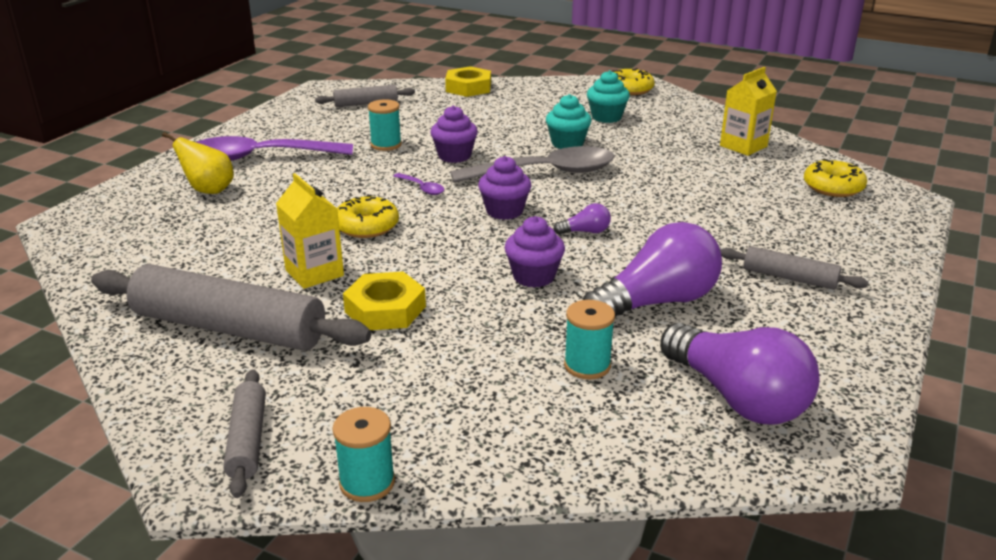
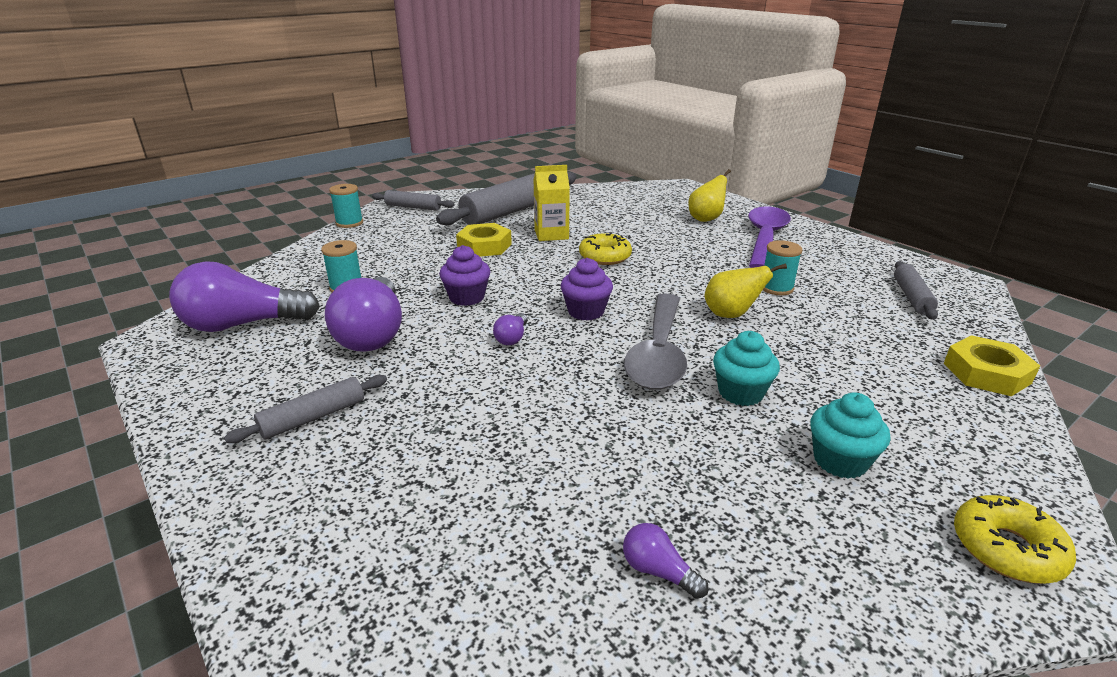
camera: 115 degrees right, 0 degrees up
(422, 188) = (660, 286): purple spoon -> none
(454, 156) = (731, 315): purple cupcake -> yellow pear
(743, 146) = (658, 571): yellow carton -> purple light bulb
(833, 187) = (440, 596): yellow donut -> none

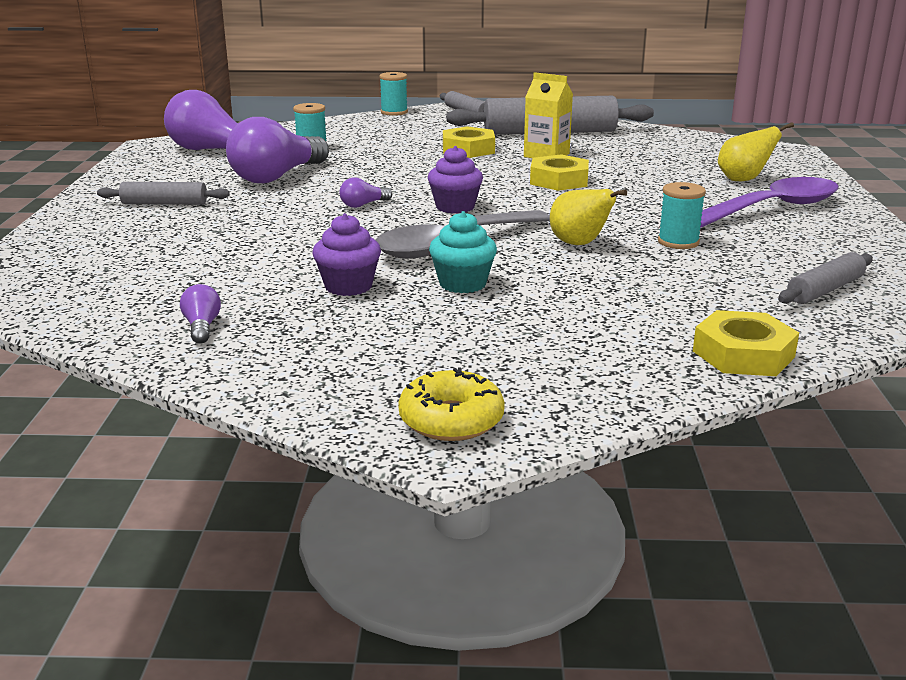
camera: 40 degrees right, 5 degrees down
(467, 297) = (382, 175): purple cupcake -> purple cupcake (348, 286)
(605, 257) = (559, 180): yellow donut -> yellow nut
(840, 461) = (444, 339): turquoise cupcake -> none

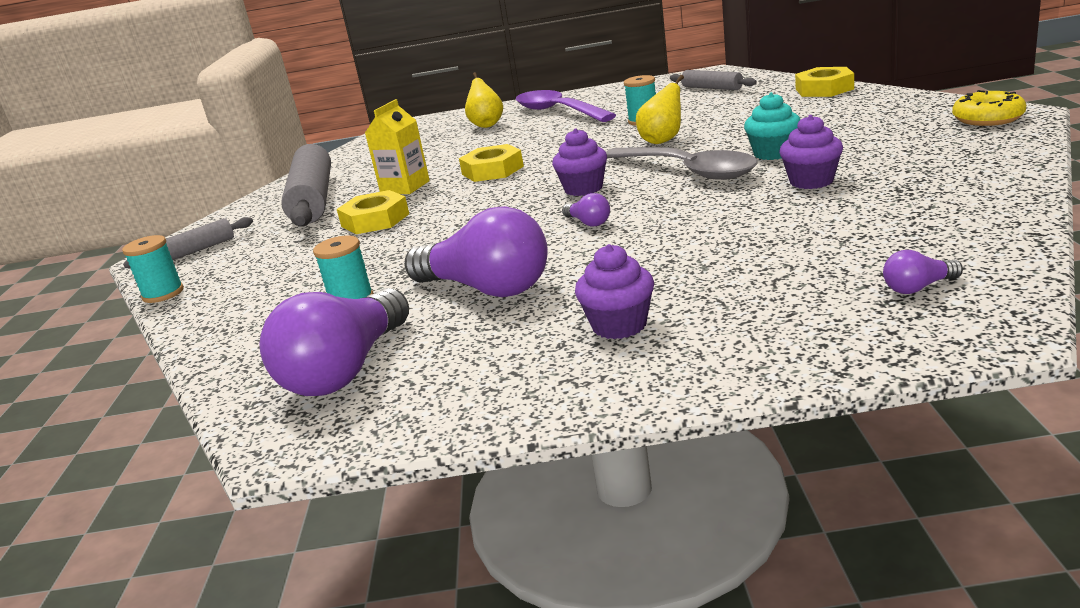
camera: 90 degrees left, 0 degrees up
(164, 203) = (619, 325): grey rolling pin -> purple cupcake
(202, 327) = (949, 204): purple light bulb -> purple light bulb (918, 287)

